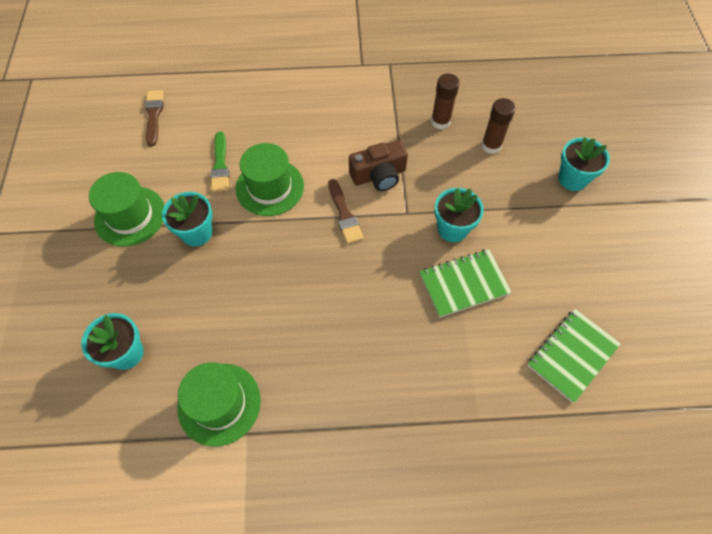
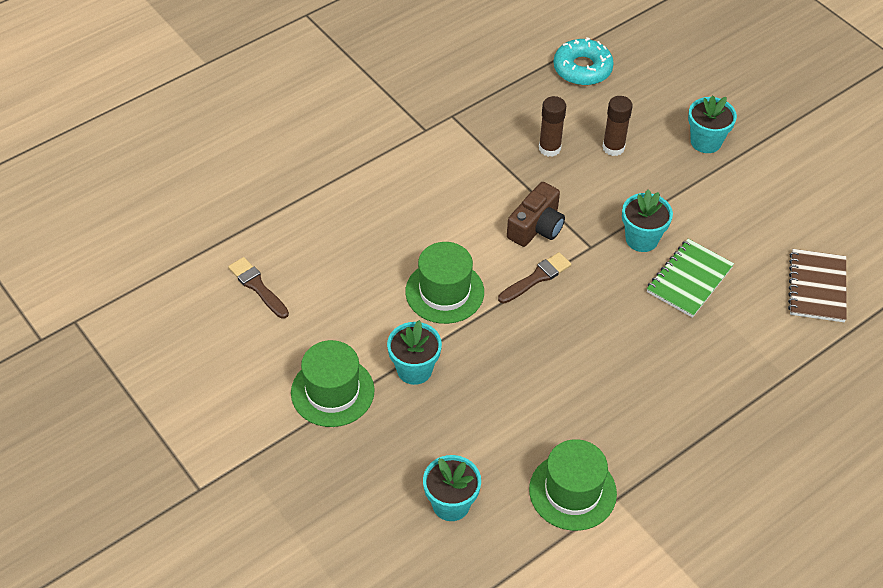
camera: 35 degrees left, 10 degrees down
(220, 165) = (376, 297): green brush -> none
(344, 214) = (536, 278): brown brush -> brown brush turned 75 degrees counterclockwise
(517, 75) = (582, 69): none -> turquoise donut
(572, 355) = (817, 287): green notebook -> brown notebook

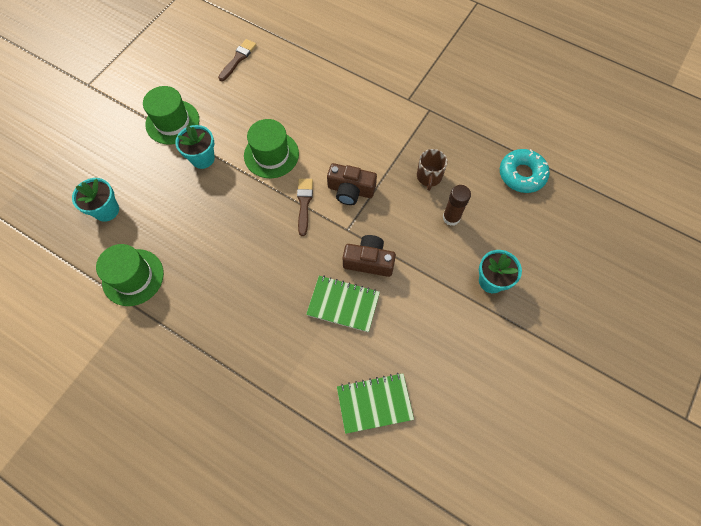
camera: 70 degrees right, 15 degrees up
(536, 278) = (304, 204): brown brush -> brown brush turned 120 degrees counterclockwise
(549, 148) = (429, 177): brown glue stick -> brown mug
(641, 239) = (369, 261): turquoise flower pot -> brown camera
(817, 287) = (374, 403): brown notebook -> green notebook

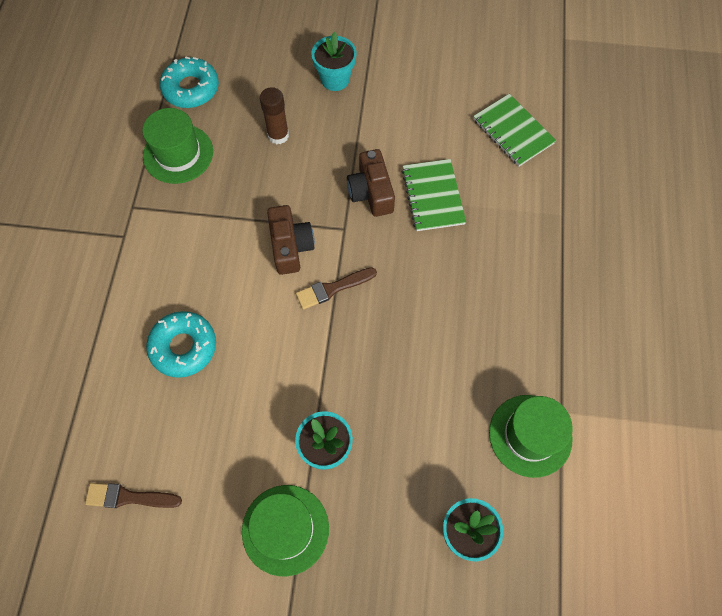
camera: 115 degrees left, 0 degrees up
(271, 154) = (280, 361): green hat -> green hat (178, 154)
(311, 108) = (183, 347): none -> turquoise donut
(429, 177) = (234, 173): brown mug -> none

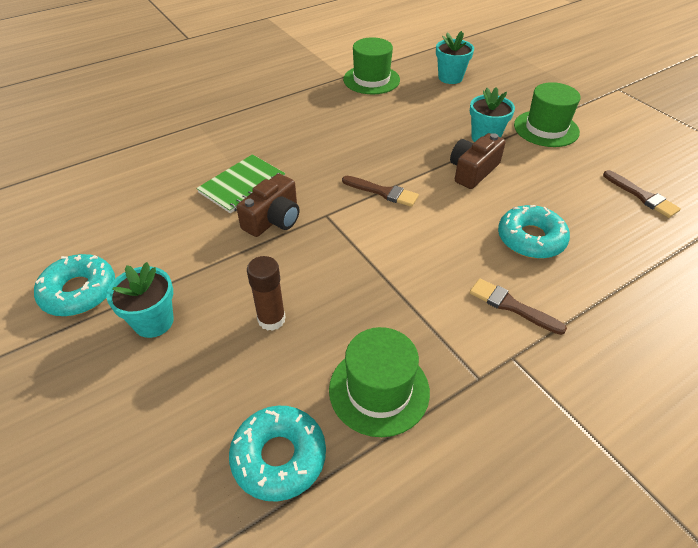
camera: 130 degrees left, 20 degrees down
(151, 272) = (512, 306): none -> brown brush
(290, 246) = (377, 235): brown camera -> brown camera (473, 171)
(397, 55) = (79, 292): none -> turquoise donut
(513, 131) = (132, 175): green notebook -> none

